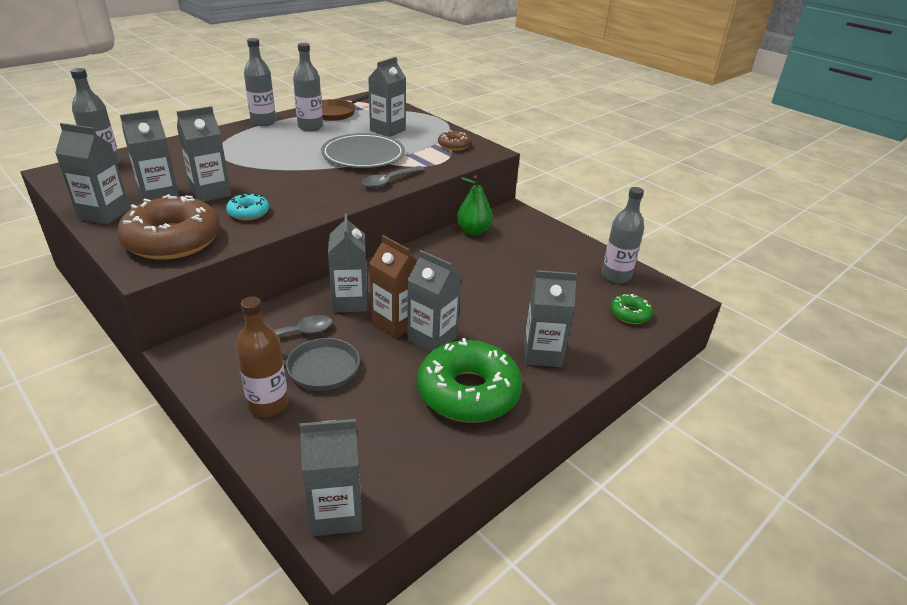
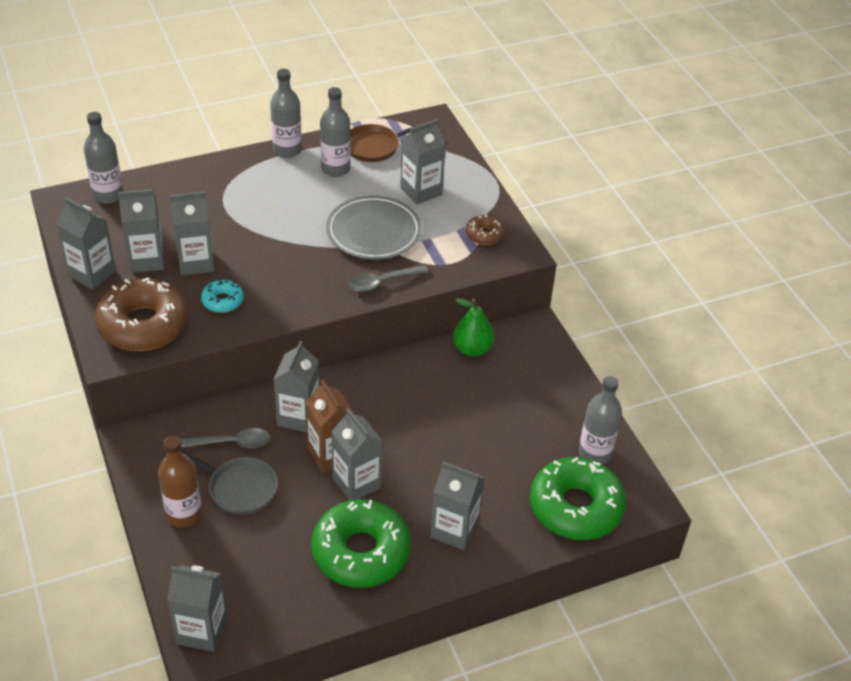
camera: 20 degrees right, 10 degrees up
(630, 314) = (575, 507): green donut -> green donut, size x2.12

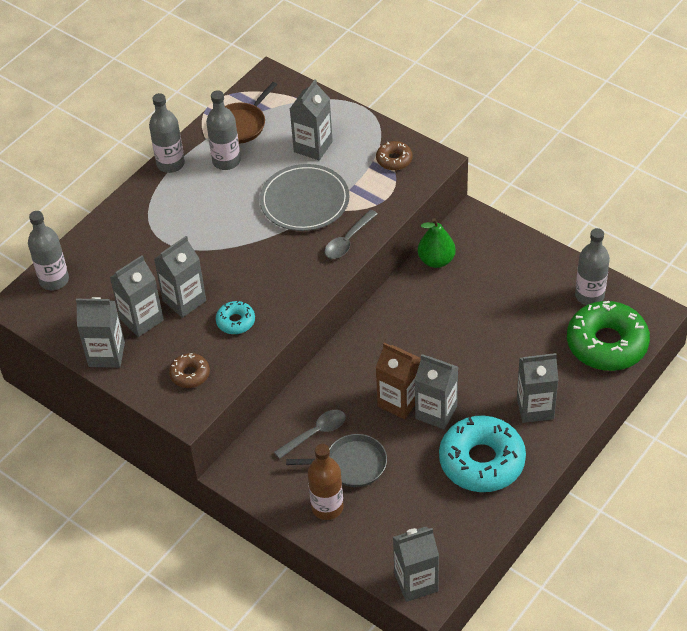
camera: 25 degrees left, 5 degrees up
(143, 325) = (190, 374): brown donut -> brown donut, size x0.47
(298, 417) = (349, 385): grey carton -> none
(361, 552) = (482, 461): green donut -> turquoise donut

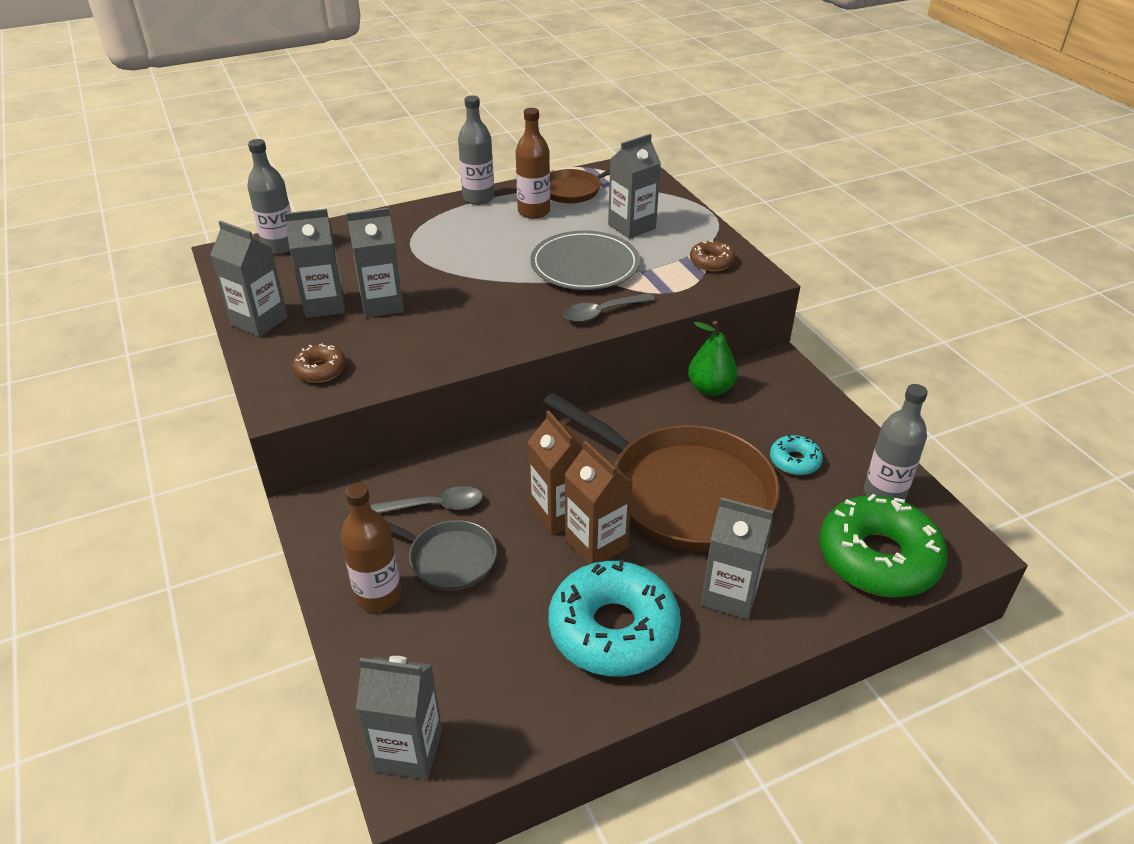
camera: 25 degrees right, 10 degrees down
(226, 161) = (534, 211): grey bottle -> brown bottle
(236, 321) = (415, 341): turquoise donut -> turquoise donut (794, 461)
(436, 412) = (596, 544): grey carton -> brown carton
(467, 351) = (683, 492): none -> brown pan

